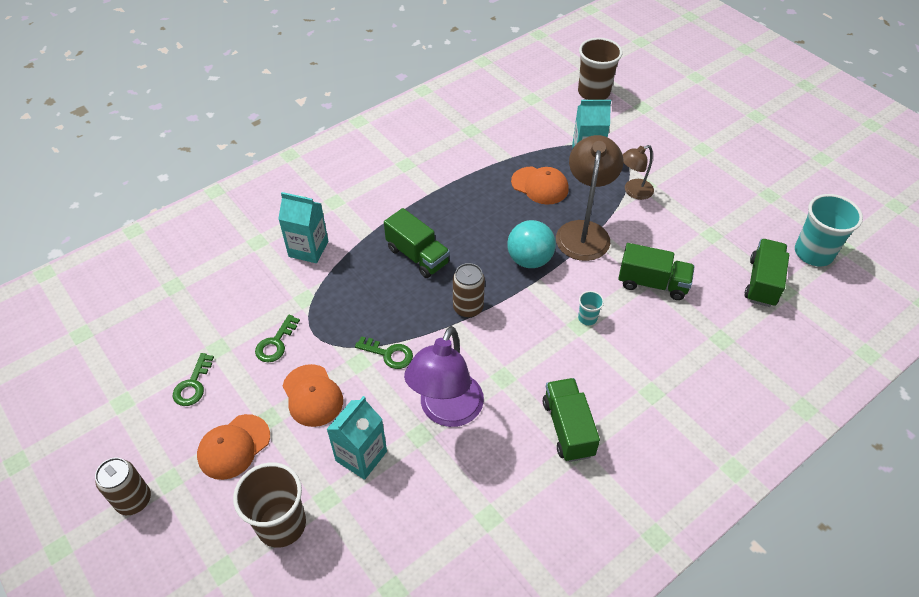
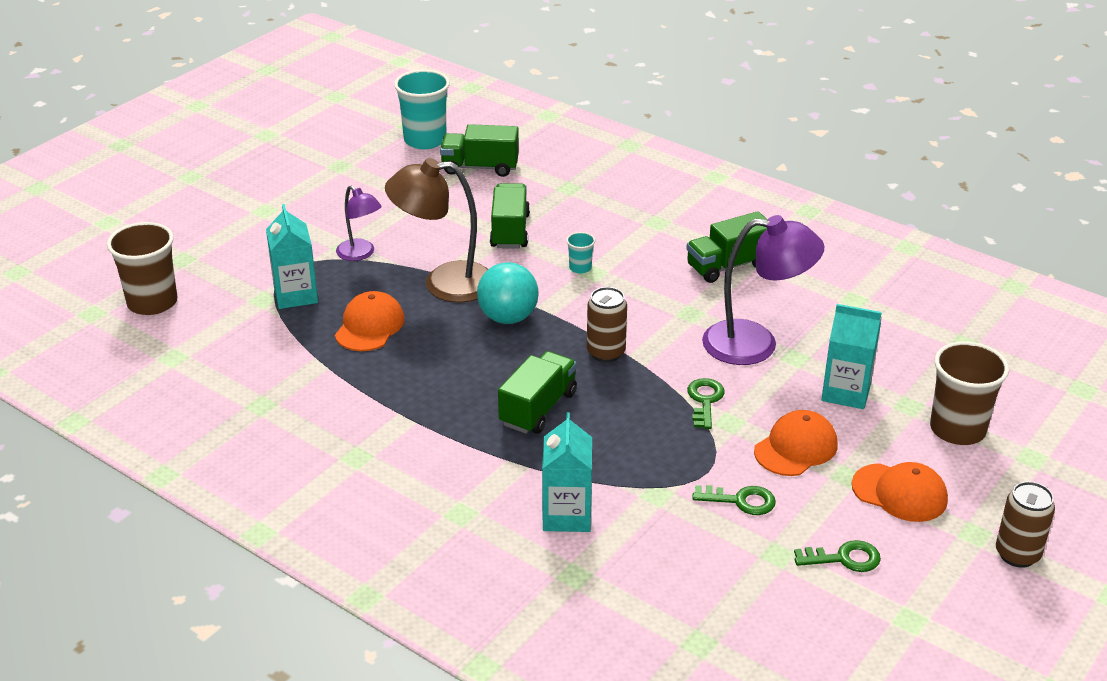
camera: 105 degrees left, 15 degrees down
(633, 191) = (360, 254): brown lamp -> purple lamp

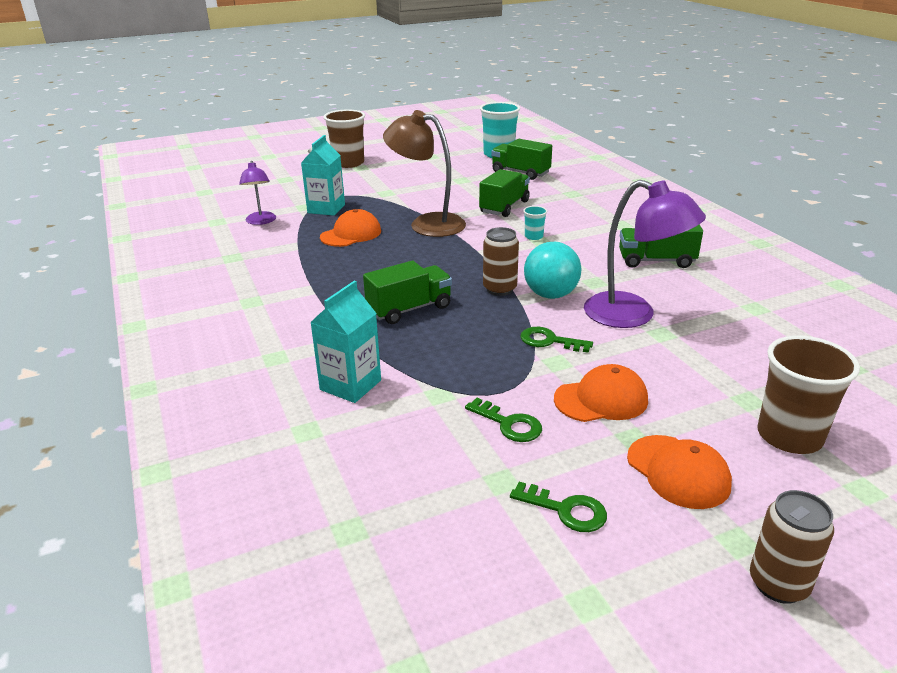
camera: 30 degrees right, 5 degrees down
(152, 302) = (242, 194): brown cup -> brown cup (348, 163)
(360, 254) = (391, 198): purple lamp -> purple lamp (261, 221)
(508, 318) = (449, 251): turquoise ball -> turquoise ball (550, 295)
(705, 400) = (549, 341): green key -> green key turned 105 degrees counterclockwise
(846, 392) = (689, 371): turquoise carton -> none

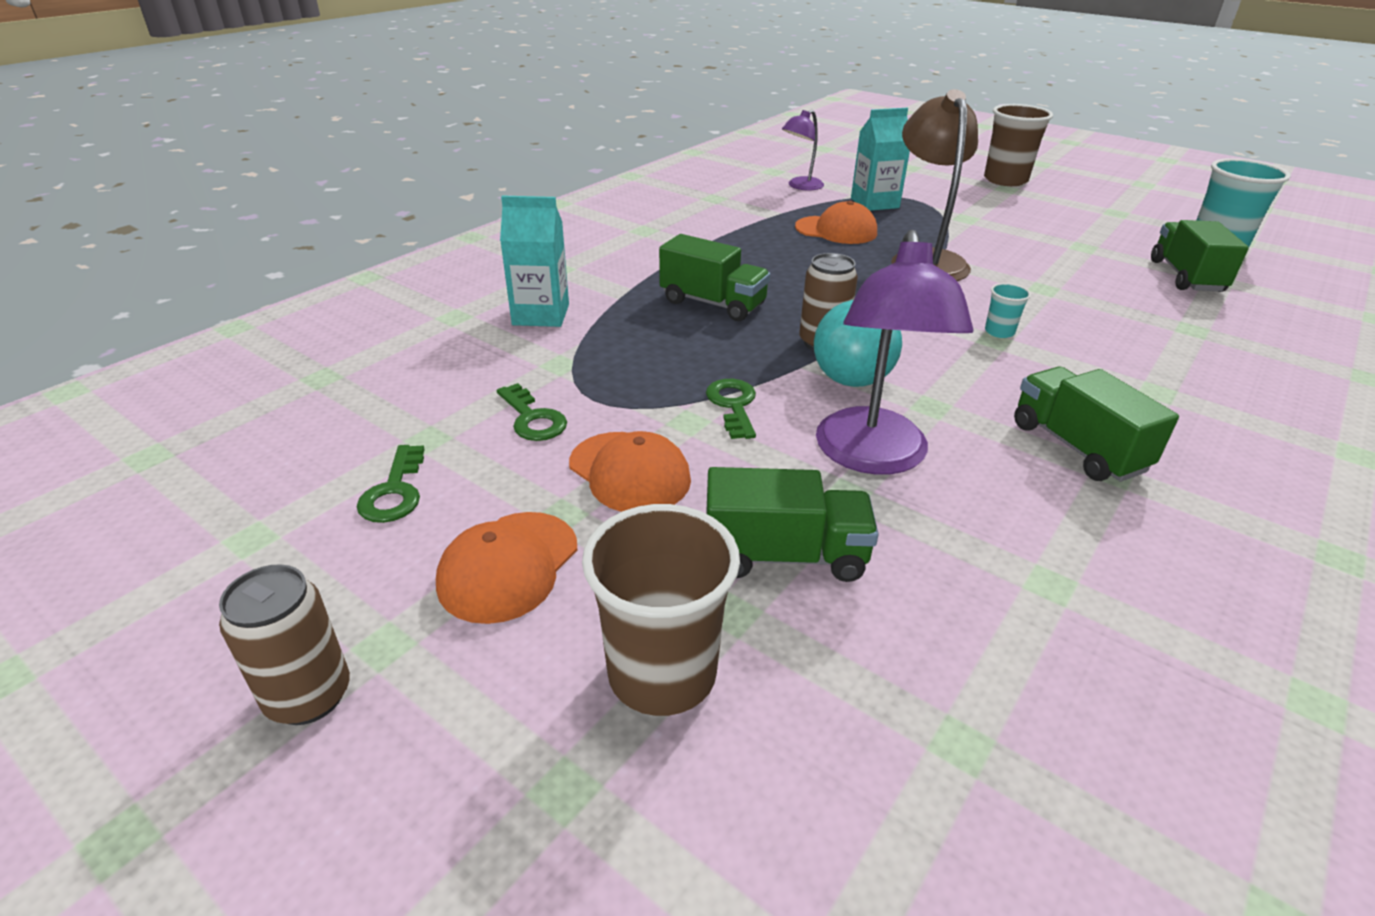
camera: 60 degrees right, 5 degrees up
(504, 207) = (1053, 292): green truck -> green truck (784, 555)
(509, 424) = (533, 418): green key -> green key turned 45 degrees counterclockwise

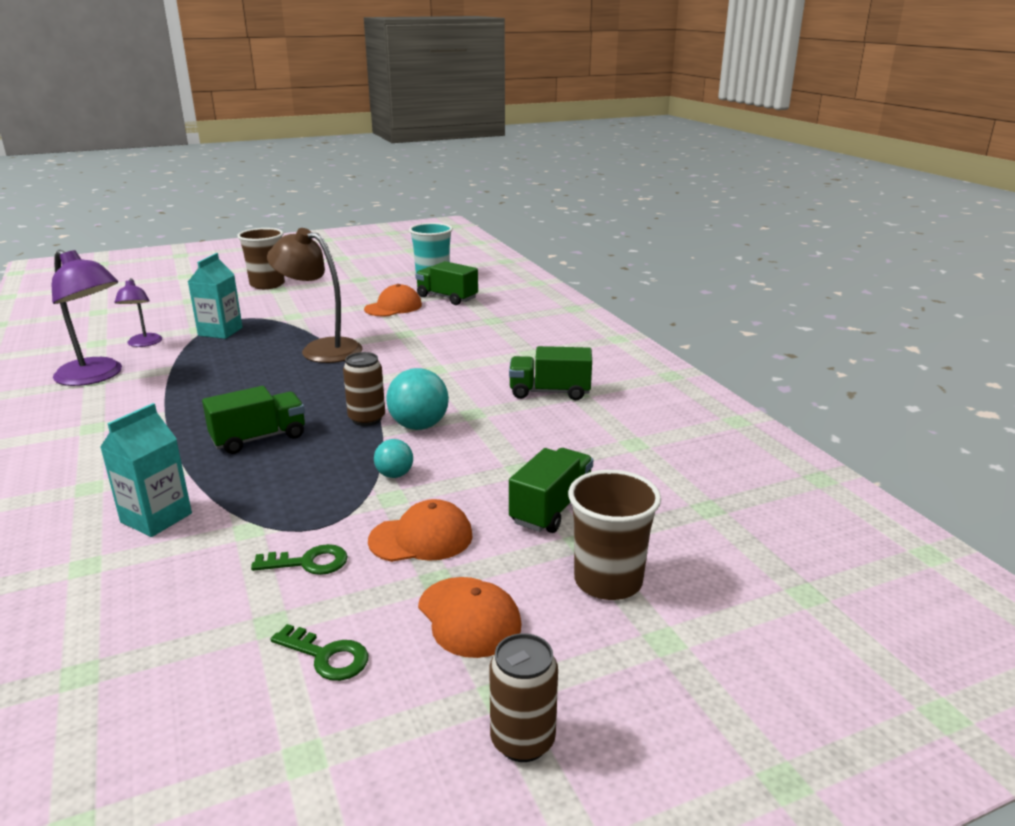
camera: 60 degrees left, 10 degrees down
(733, 405) = (394, 475): green key -> turquoise ball
(836, 230) = (234, 358): orange cap -> orange cap (393, 307)
(872, 457) = (498, 449): purple lamp -> purple lamp (96, 376)
(999, 332) = (430, 364): turquoise cup -> none

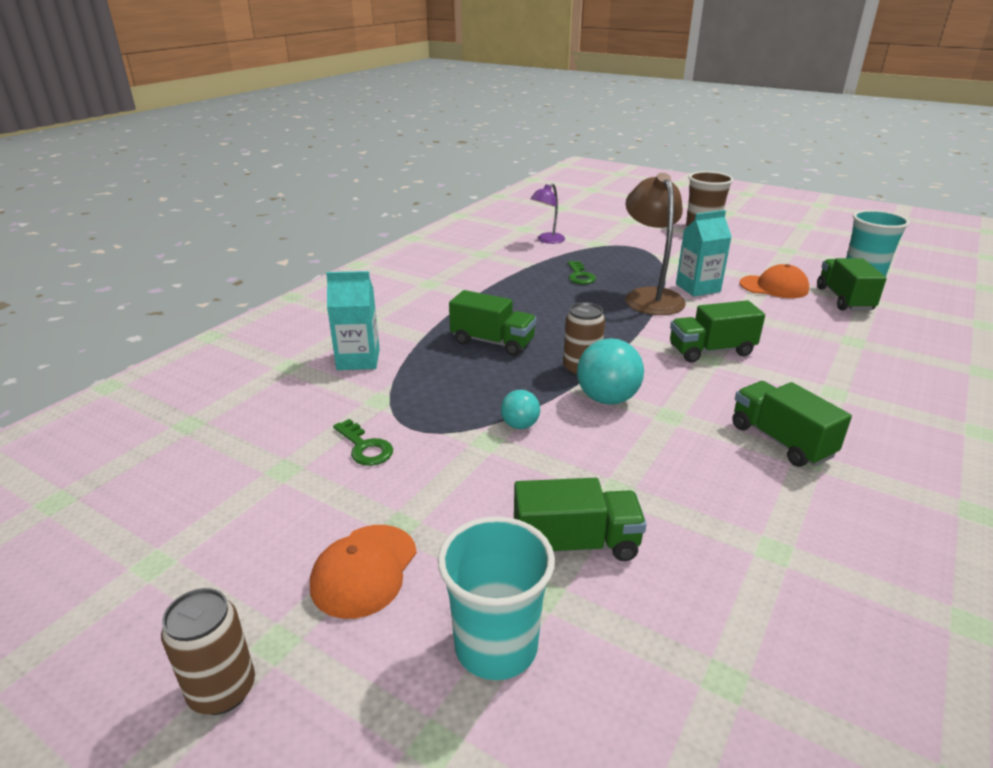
camera: 55 degrees right, 5 degrees up
(96, 376) = (486, 251): purple lamp -> none
(220, 331) = (606, 251): turquoise carton -> turquoise carton (698, 288)
(327, 656) = (264, 516): green key -> green key (580, 276)
(421, 538) = (447, 486): orange cap -> none
(427, 364) = (711, 351): none -> green truck
(608, 581) = (496, 646): brown cup -> turquoise cup

